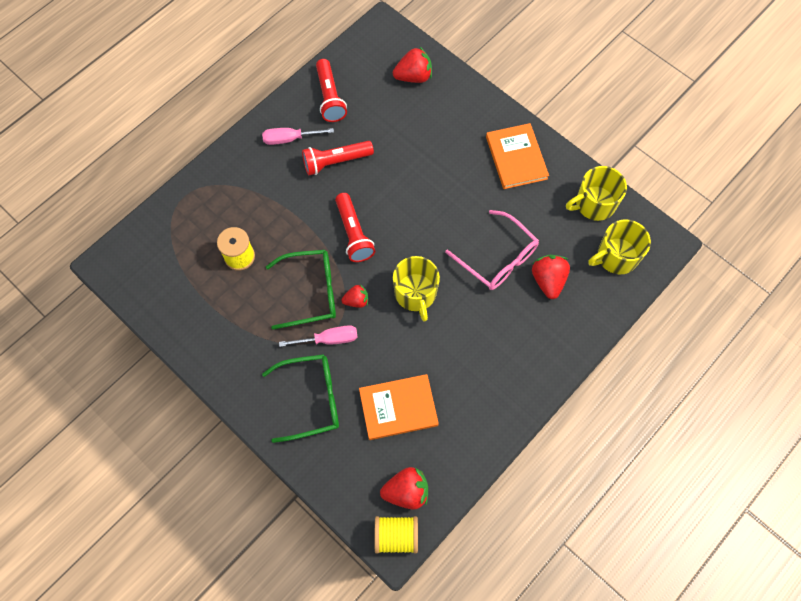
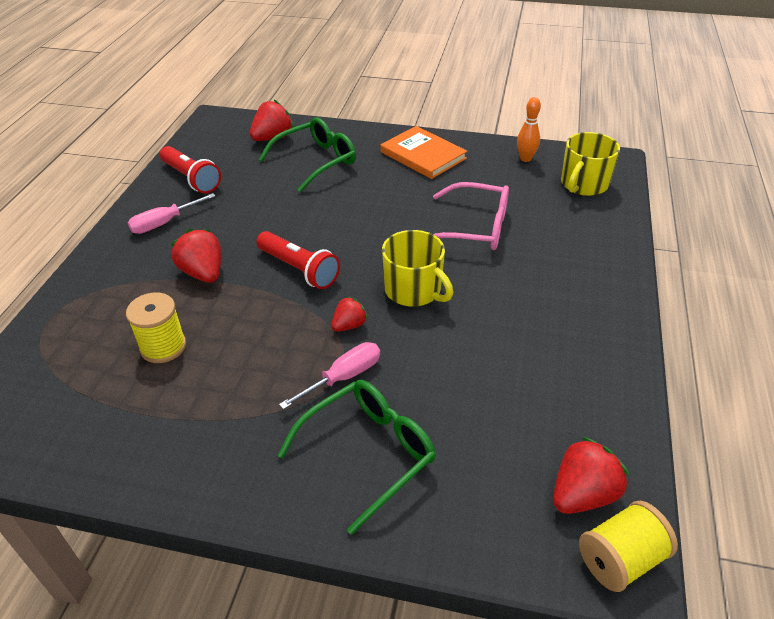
camera: 30 degrees left, 25 degrees down
(311, 292) = (285, 341): green glasses -> green glasses (316, 161)
(335, 162) = (233, 222): red flashlight -> none
(398, 408) = (489, 405): orange book -> none
(548, 280) = (540, 224): red strawberry -> red strawberry (203, 273)
(594, 204) = (525, 159): yellow mug -> orange bowling pin

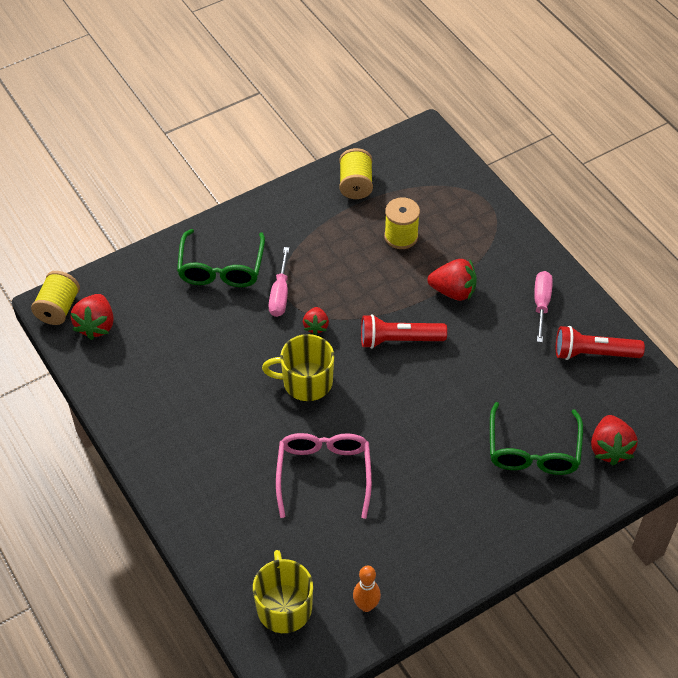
camera: 135 degrees right, 10 degrees up
(109, 437) = (355, 184): none -> yellow spool
(423, 155) = (458, 533): orange book -> none
(474, 228) = (324, 474): pink glasses -> pink glasses turned 120 degrees clockwise

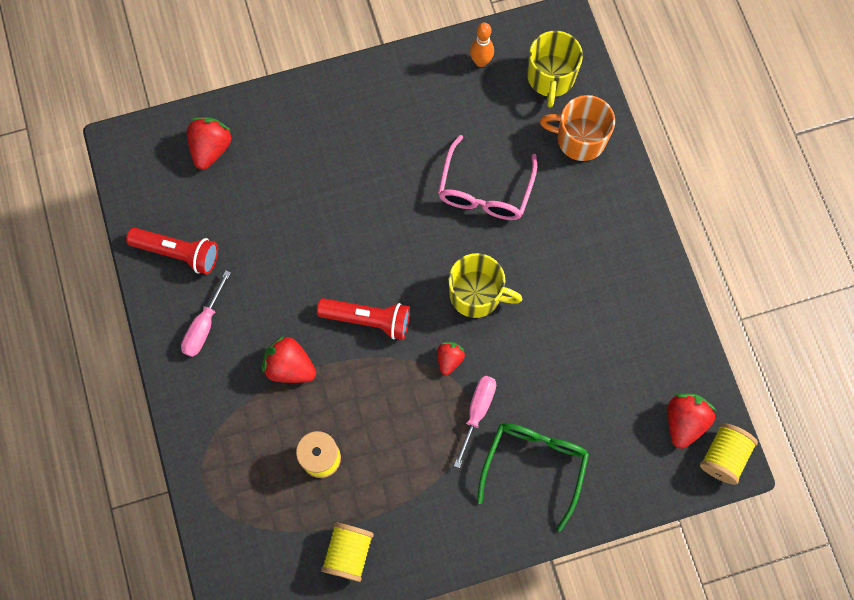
camera: 165 degrees left, 20 degrees up
(238, 548) = (579, 139): none -> orange mug
(533, 450) = (282, 165): green glasses -> none

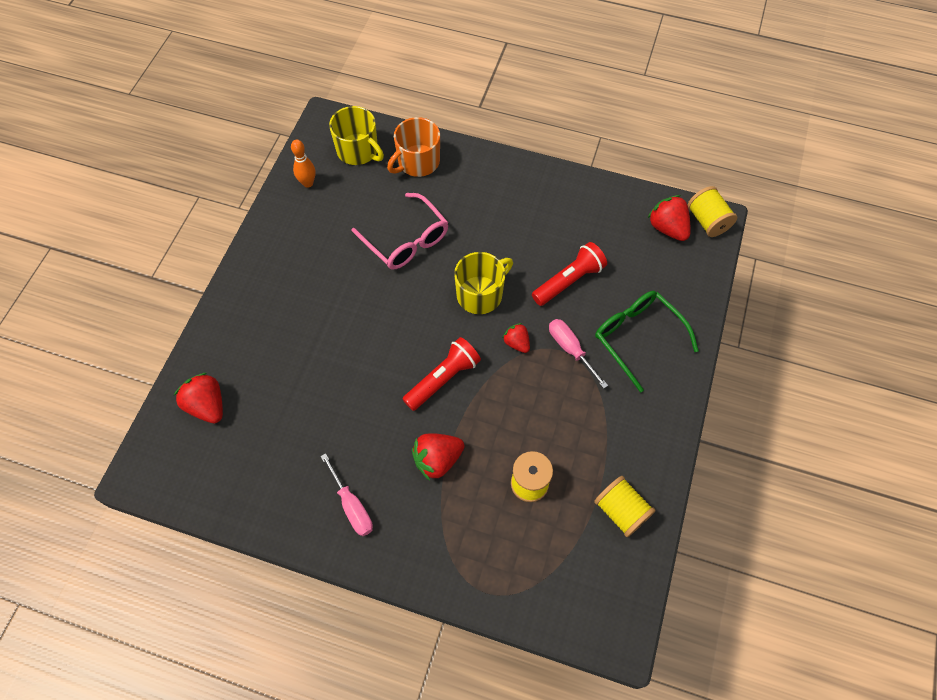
camera: 55 degrees left, 10 degrees down
(178, 253) = (273, 487): red flashlight -> red flashlight (569, 281)

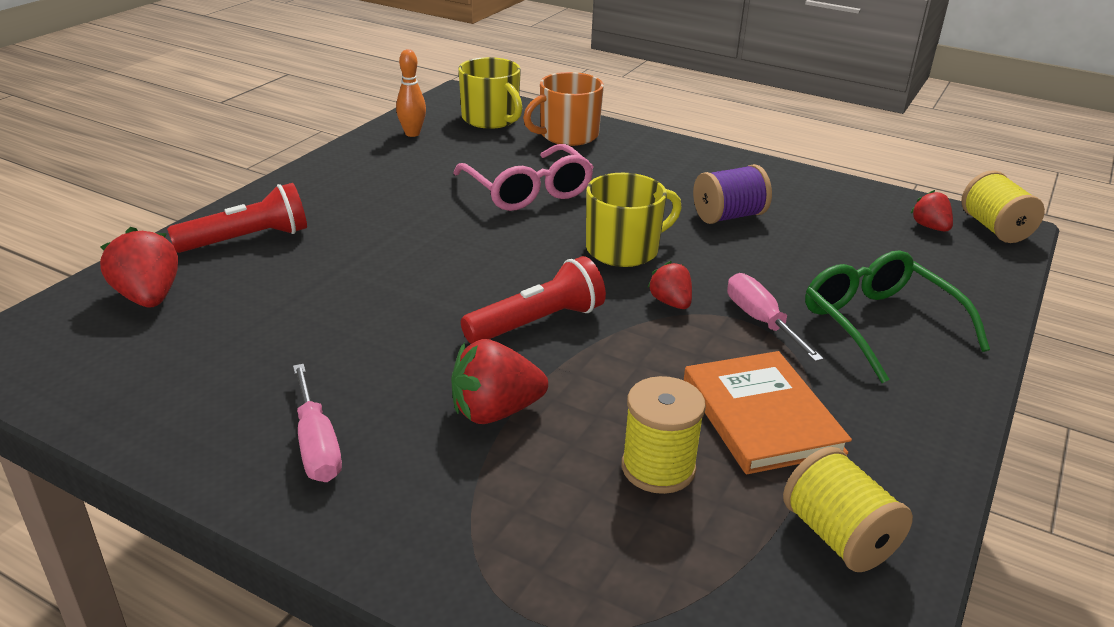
camera: 10 degrees right, 30 degrees down
(541, 242) = (728, 216): none -> purple spool
(569, 281) = (767, 255): red flashlight -> red flashlight (247, 239)
(578, 432) = (761, 416): none -> orange book
(667, 228) = (930, 227): red strawberry -> red strawberry, size x0.61

